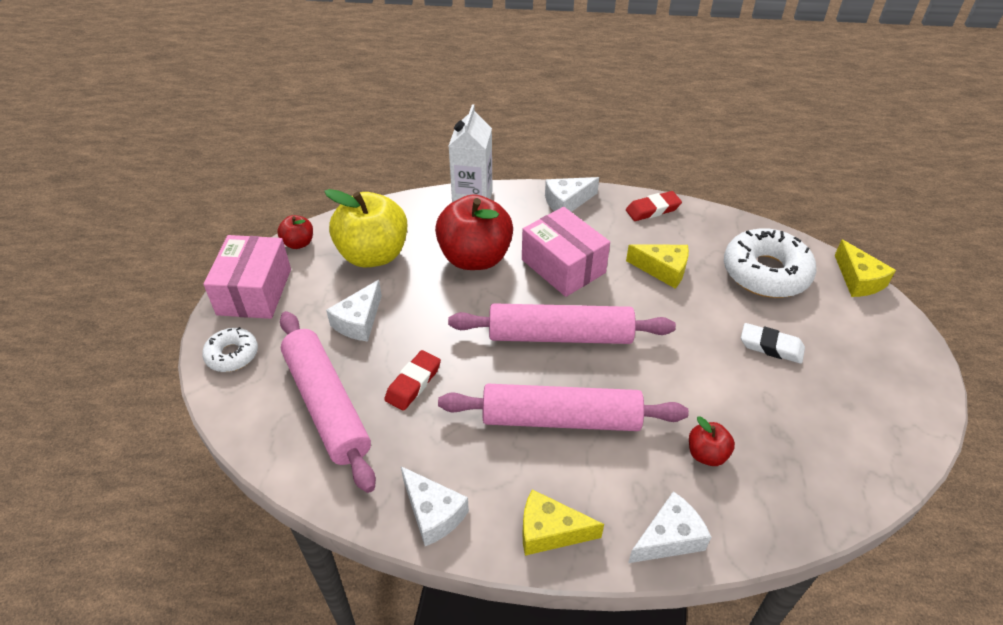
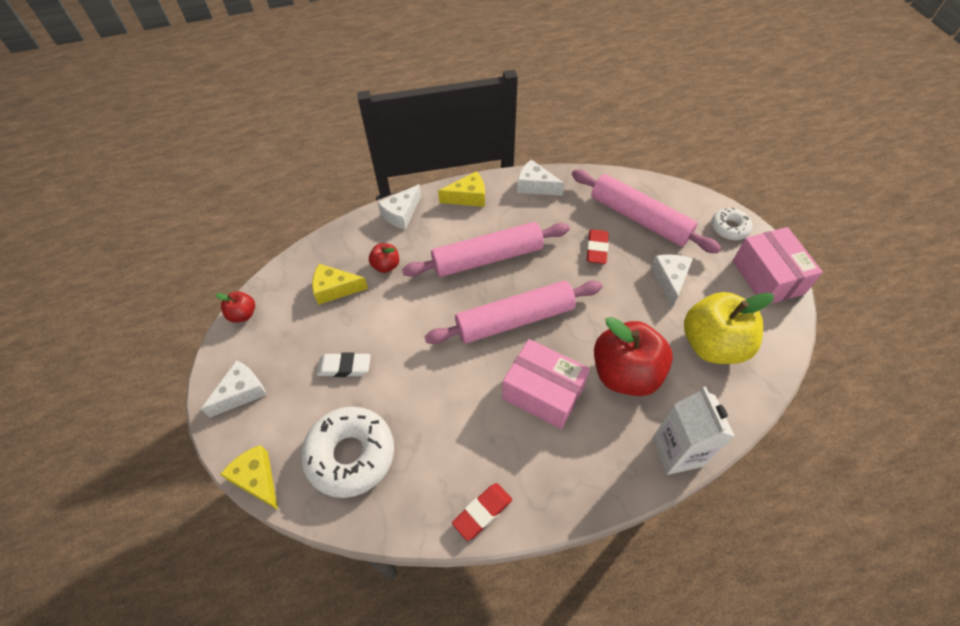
camera: 160 degrees right, 10 degrees up
(298, 243) = (784, 334): red apple -> red apple (243, 314)
(567, 202) = (579, 488): white cheese -> white cheese (241, 392)
(663, 270) = (450, 421): yellow cheese -> yellow cheese (335, 289)

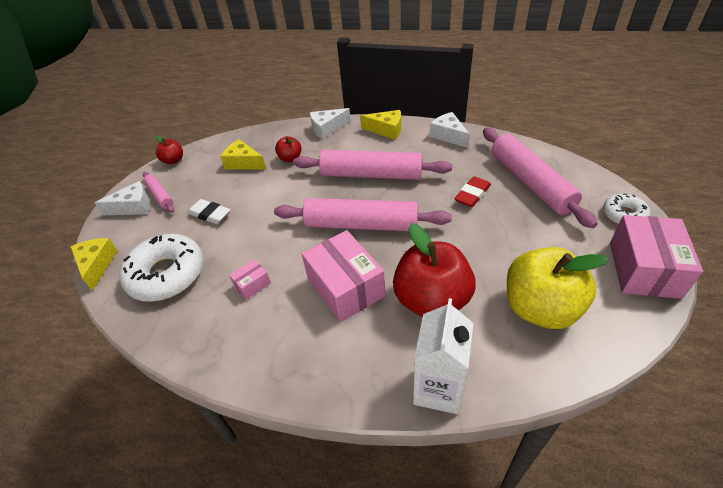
camera: 30 degrees right, 10 degrees down
(264, 366) = (160, 196): none -> pink rolling pin
(451, 427) = (252, 285): none -> pink box
(482, 512) = (227, 359): red eraser -> none
(670, 280) = (529, 239): white cheese -> none

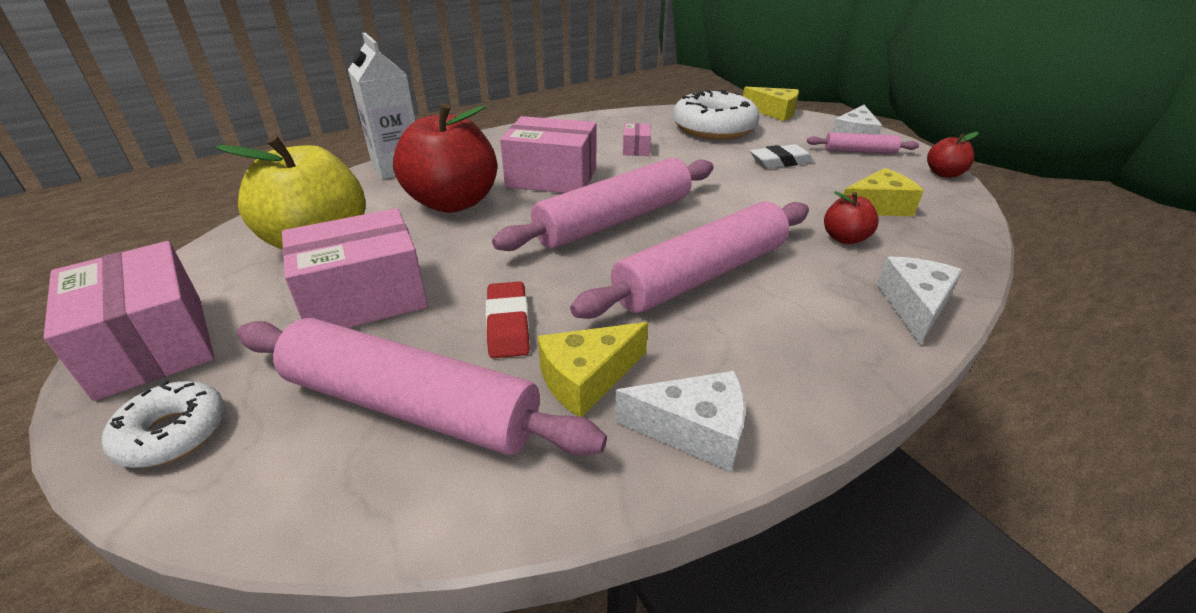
camera: 130 degrees right, 10 degrees down
(386, 130) = (825, 365): yellow cheese -> yellow cheese (587, 379)
(528, 243) = (364, 298): none -> pink box

